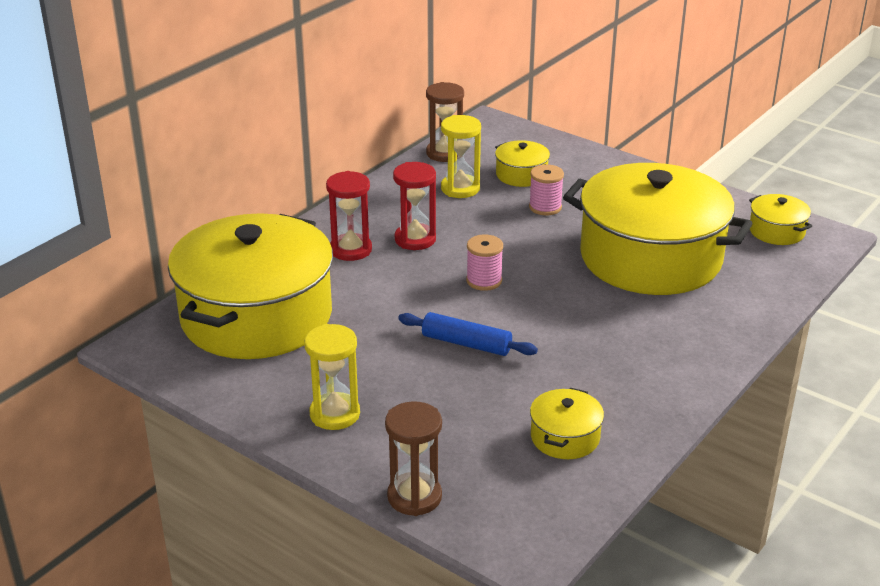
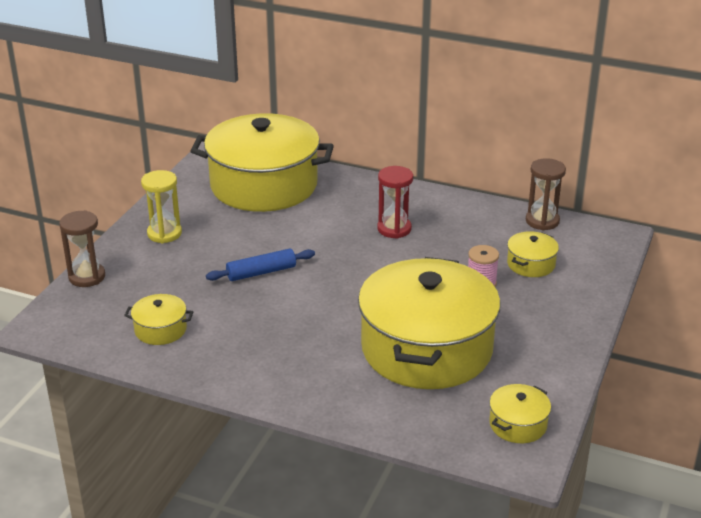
camera: 75 degrees right, 0 degrees up
(351, 250) = (365, 205): red hourglass -> none
(460, 188) = (486, 237): yellow hourglass -> none
(466, 343) = (261, 272): blue rolling pin -> blue rolling pin turned 60 degrees clockwise
(484, 281) = (349, 268): pink spool -> none

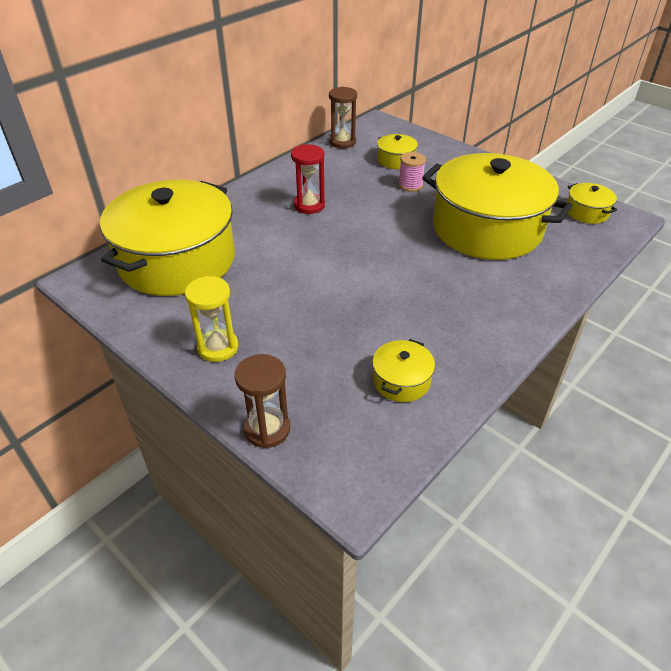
camera: 70 degrees left, 10 degrees up
(261, 272) = (333, 292): blue rolling pin -> none

